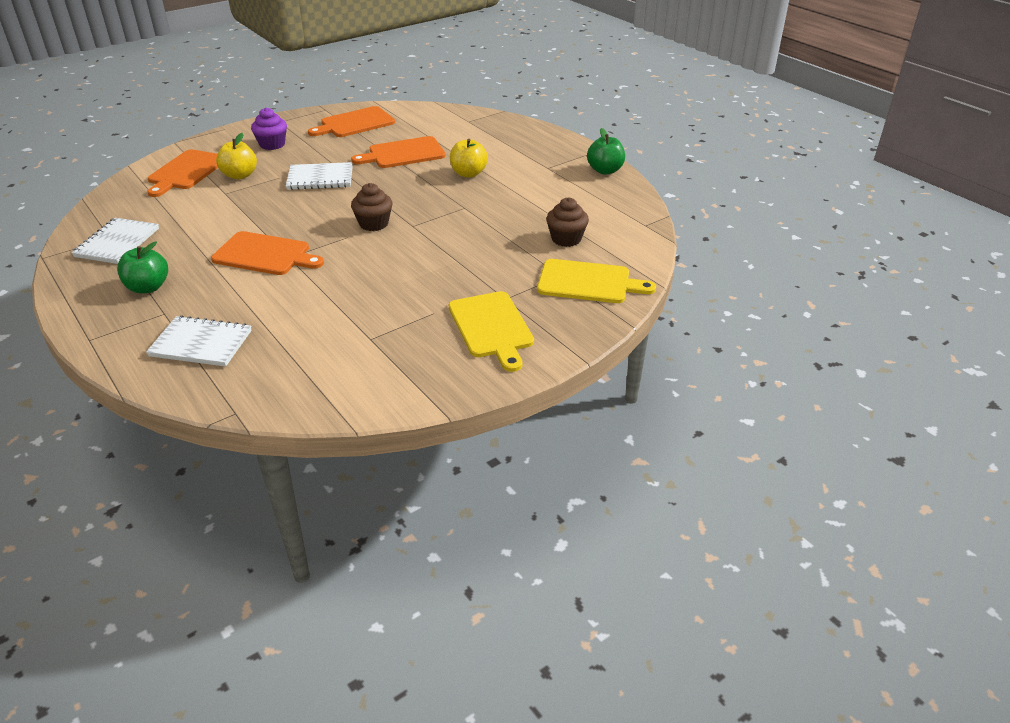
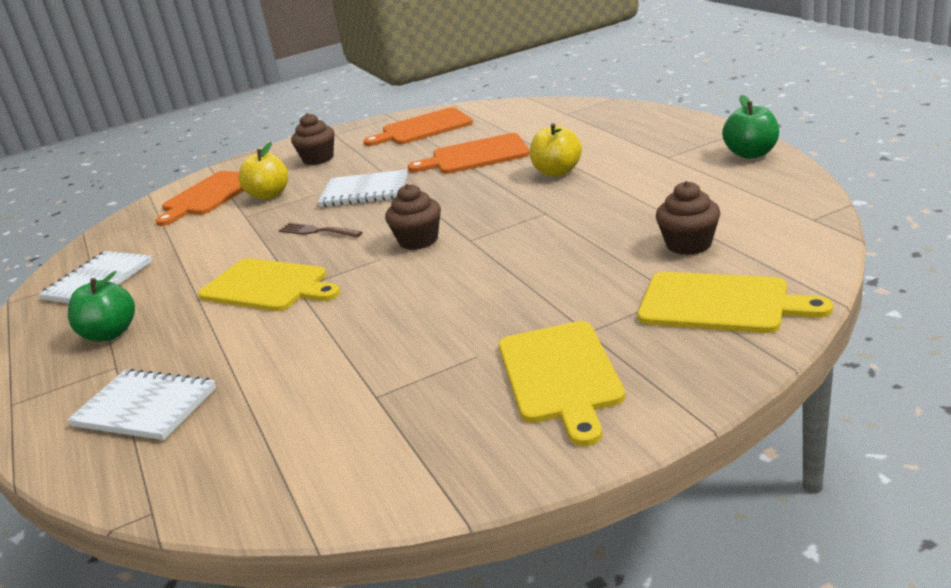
camera: 15 degrees right, 10 degrees down
(265, 254) = (268, 286): orange cutting board -> yellow cutting board
(272, 144) = (318, 159): purple cupcake -> brown cupcake
(291, 211) = (317, 231): none -> brown fork

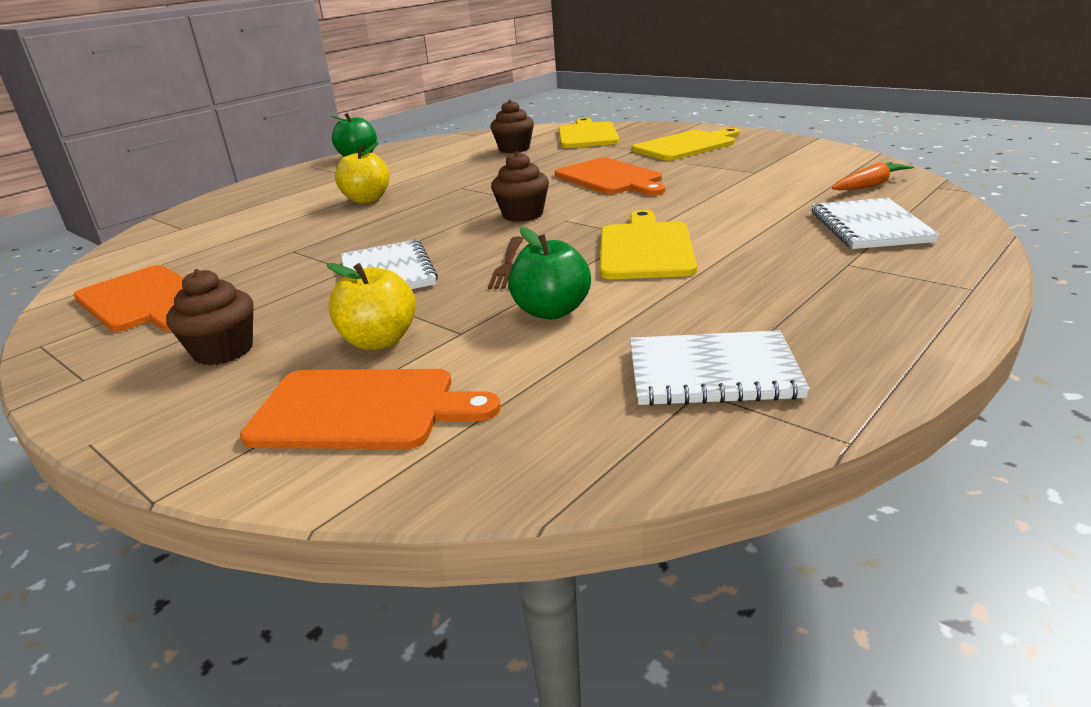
camera: 115 degrees left, 0 degrees up
(110, 334) = (808, 294): green apple -> green apple (551, 311)
(224, 462) = (870, 185): none -> orange carrot
(476, 156) = (295, 241): orange cutting board -> orange cutting board (610, 178)

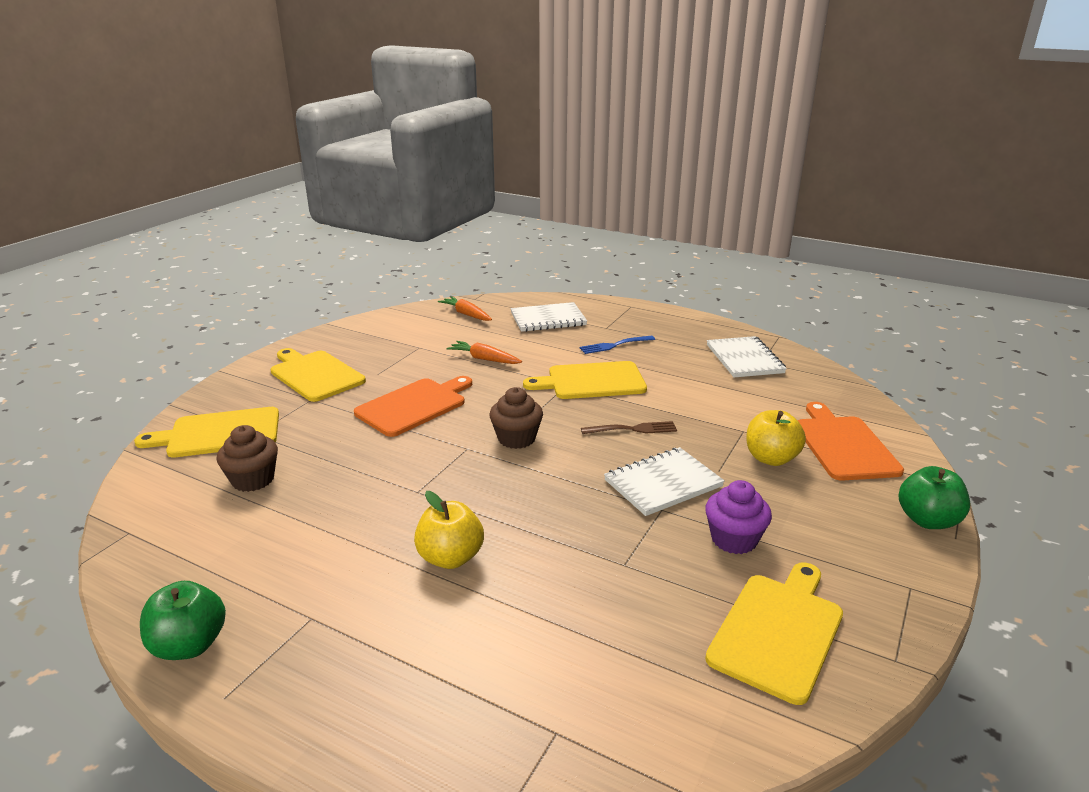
camera: 105 degrees left, 0 degrees up
(143, 300) = (778, 631): orange cutting board -> yellow cutting board
(223, 351) = (826, 526): brown cupcake -> none
(266, 297) = (734, 539): none -> purple cupcake
(551, 311) = (701, 404): green apple -> green apple (927, 520)
(720, 198) = (484, 359): none -> orange carrot
(770, 266) = (614, 345): none -> blue fork

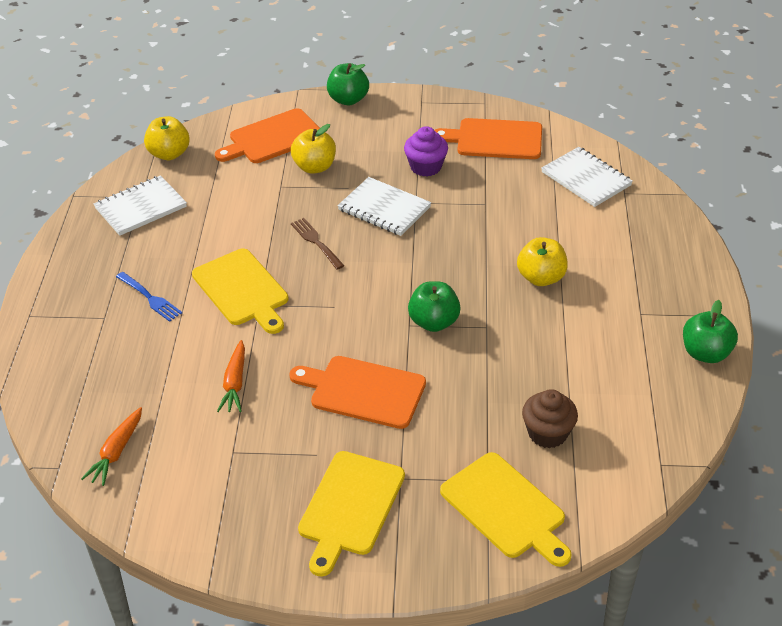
camera: 115 degrees left, 15 degrees up
(456, 462) = (434, 322): none -> green apple
(516, 438) = (375, 302): brown cupcake -> none
(548, 319) = (100, 371): white notebook -> white notebook (586, 179)
(778, 631) = (495, 139): yellow cutting board -> orange cutting board
(831, 384) = (169, 154): none -> yellow apple

